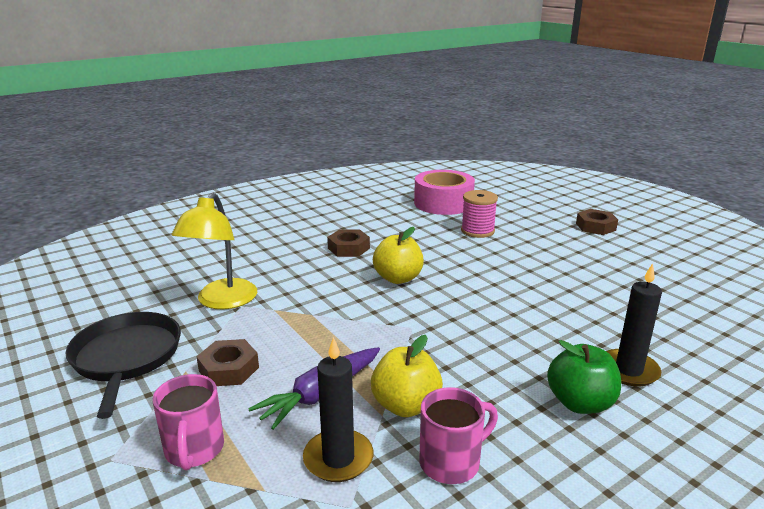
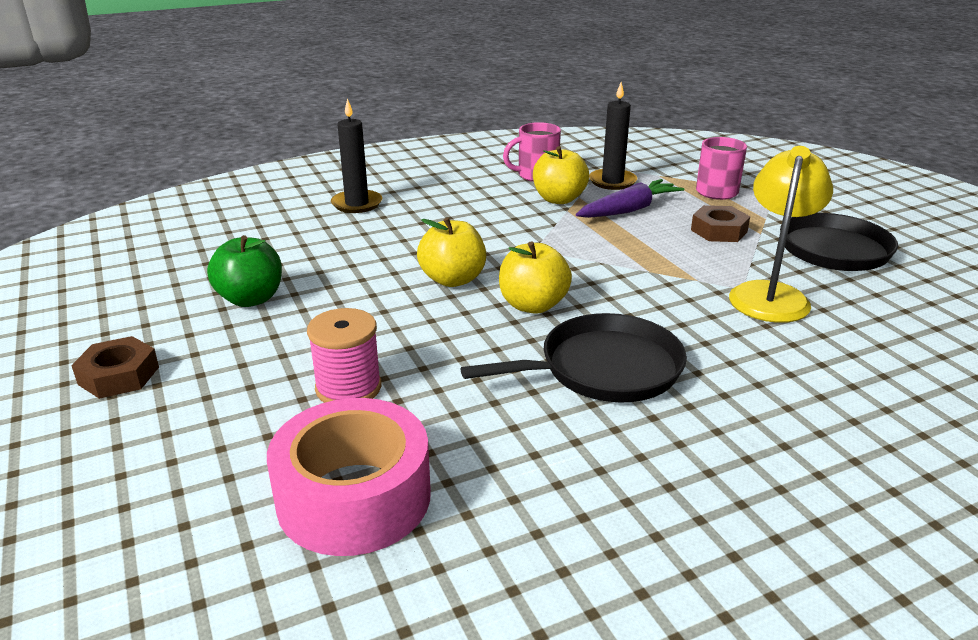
camera: 170 degrees left, 5 degrees up
(348, 248) = (603, 369): brown nut -> black pan
(464, 292) = (453, 280): none -> yellow apple
(580, 403) = (421, 191): green apple -> green apple (251, 299)

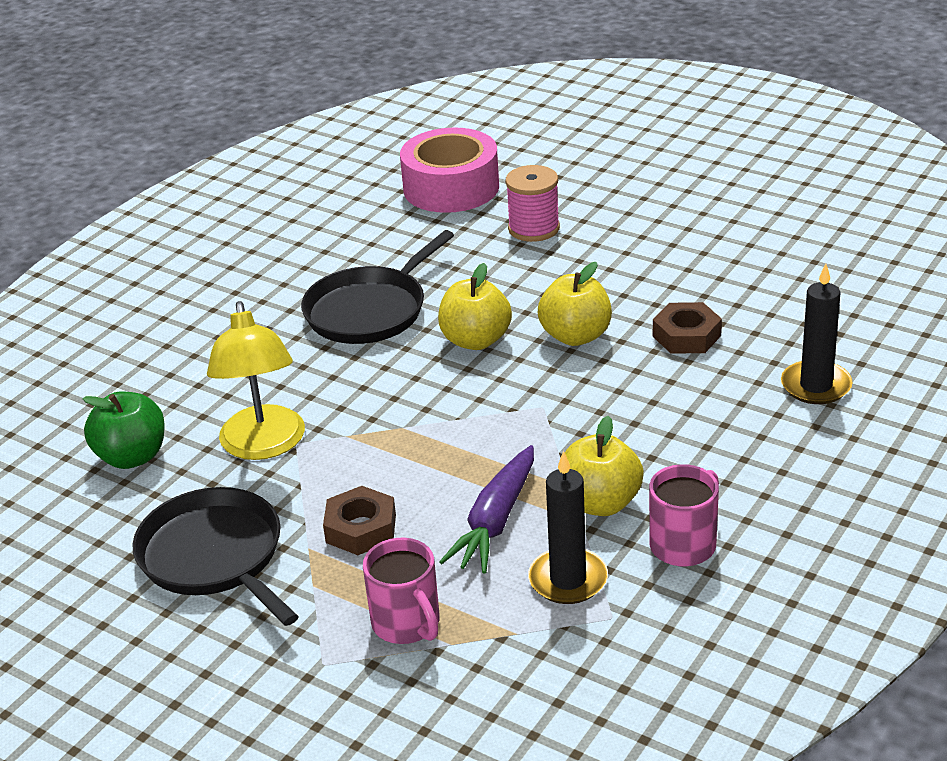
camera: 150 degrees right, 5 degrees up
(118, 375) = (692, 176): brown nut -> brown nut (686, 336)
(251, 299) = (711, 250): green apple -> green apple (132, 457)

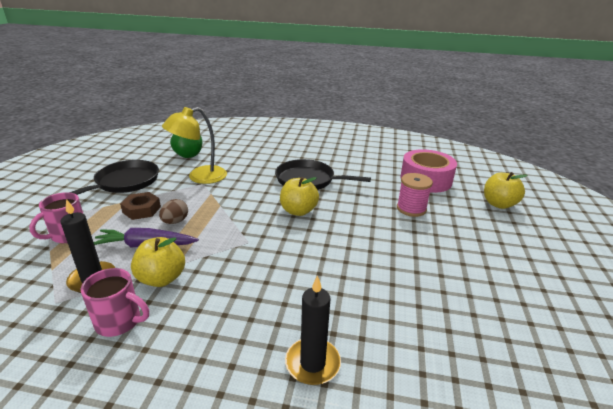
camera: 65 degrees right, 5 degrees down
(432, 485) = (175, 222): none -> brown egg
(575, 336) = (318, 241): yellow apple -> yellow apple (498, 204)
(686, 336) = (341, 284): brown nut -> none

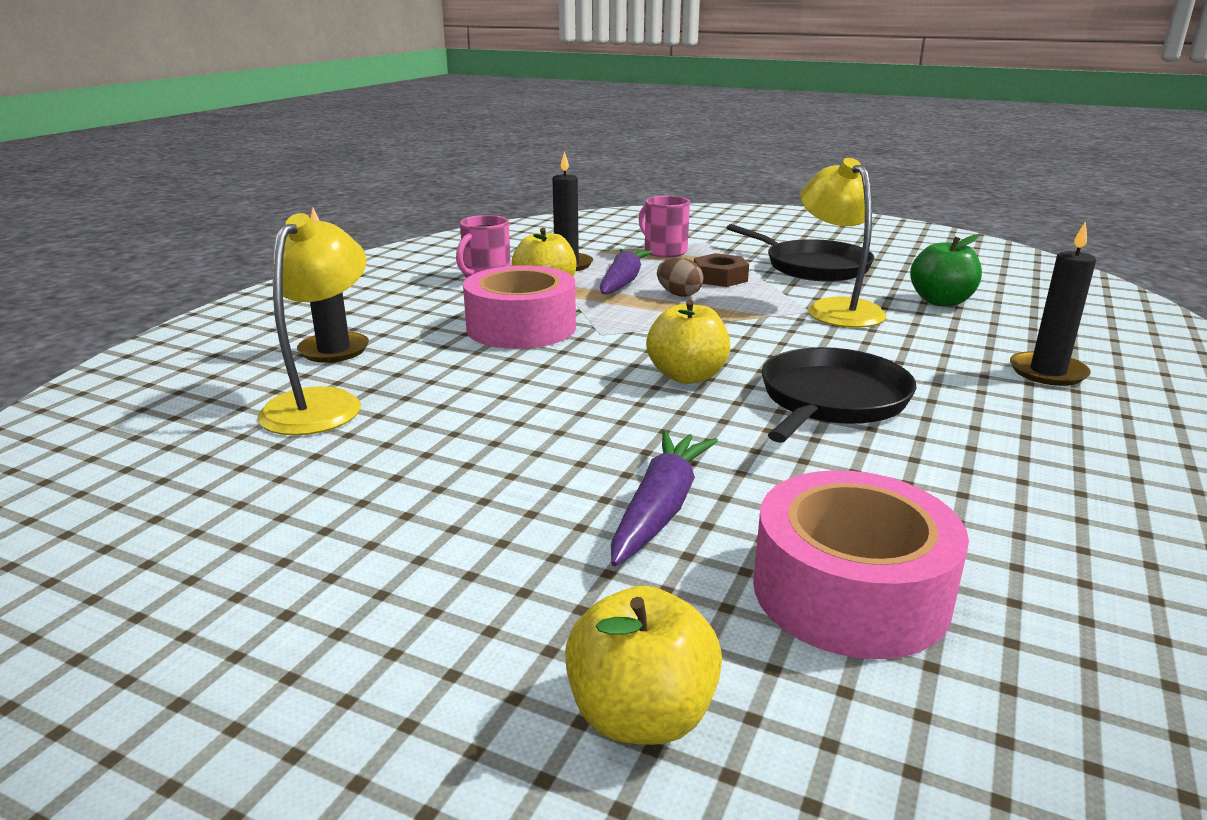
camera: 105 degrees right, 5 degrees down
(244, 275) = (521, 327): none -> pink tape
(266, 144) = (1047, 372): none -> black candle
(394, 331) = (322, 403): none -> yellow lamp
(411, 209) = (660, 509): pink spool -> purple carrot

